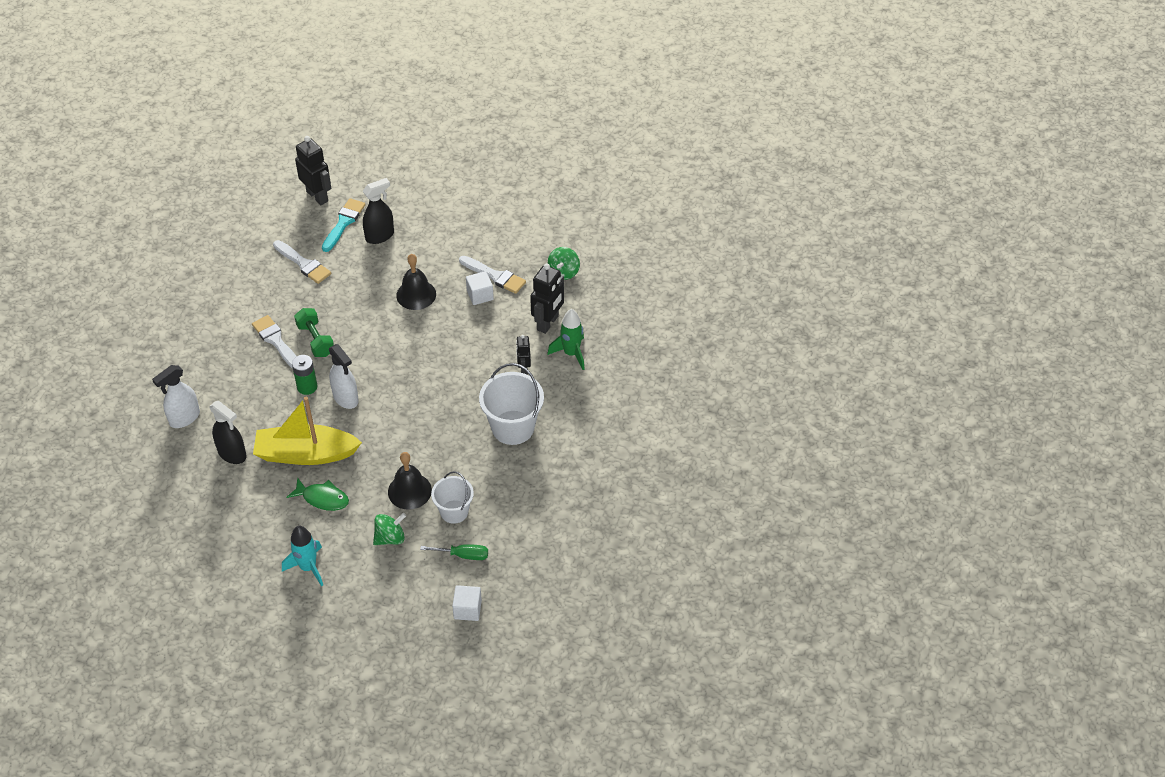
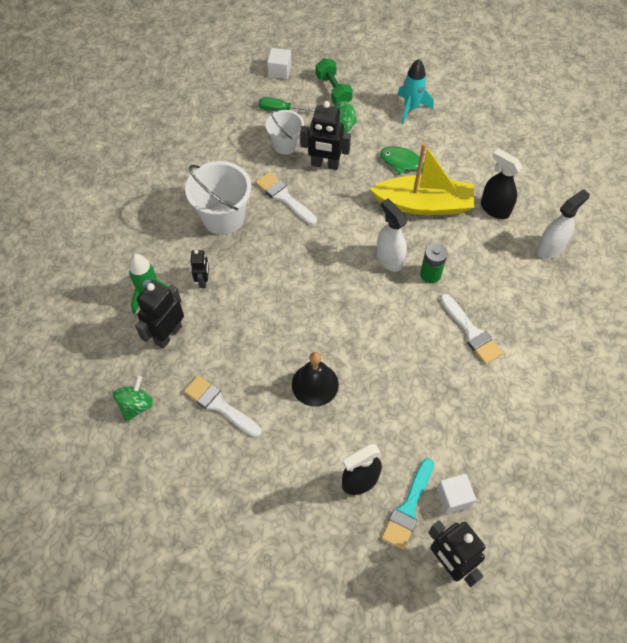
camera: 175 degrees left, 10 degrees up
(303, 264) = (453, 441): white brush -> white brush (284, 197)
(315, 340) = (427, 330): green dumbbell -> green dumbbell (333, 90)
(409, 491) = (325, 164): black bell -> black robot
(480, 295) = (240, 378): white cube -> white cube (453, 497)

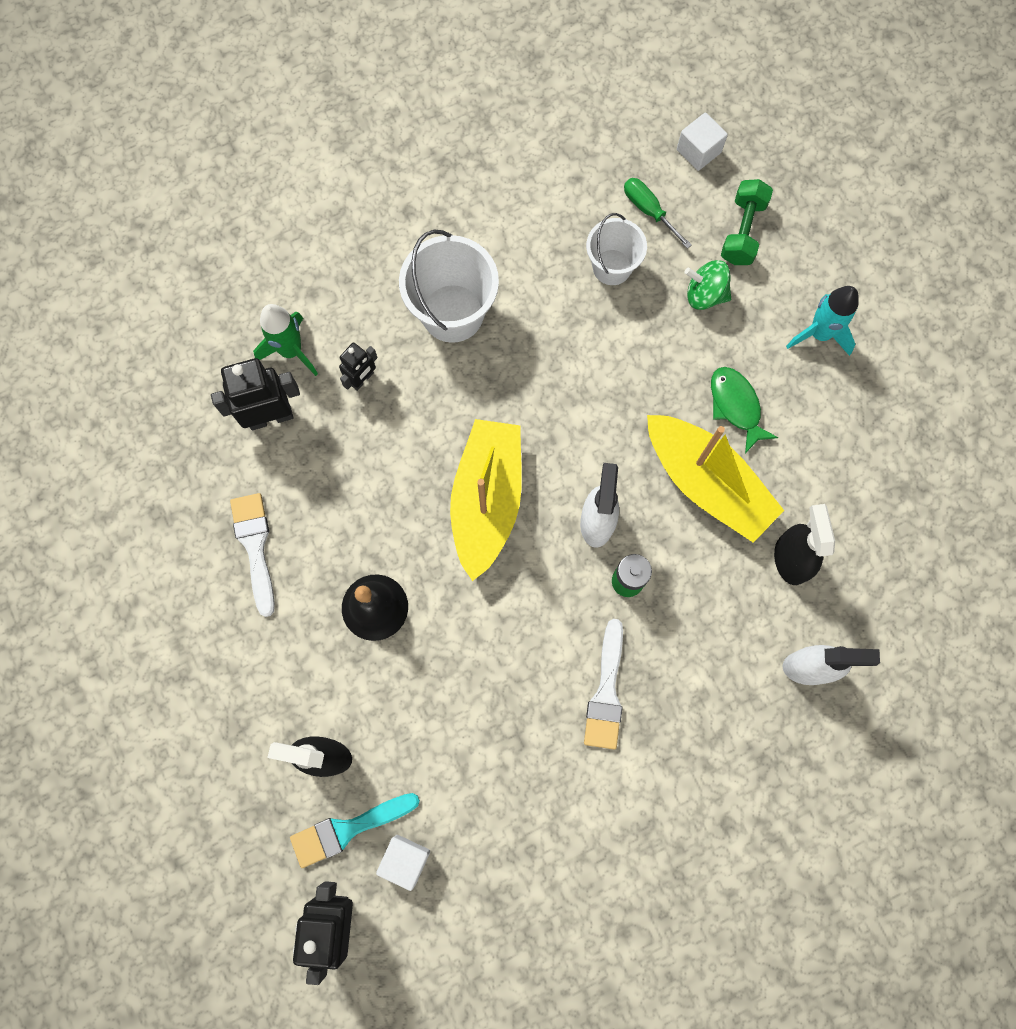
camera: 40 degrees right, 15 degrees up
(136, 405) = (172, 475): green spinning top -> none
(284, 197) = (546, 340): white brush -> none
(325, 164) = (635, 332): black robot -> none
(325, 290) = (487, 501): none -> yellow boat

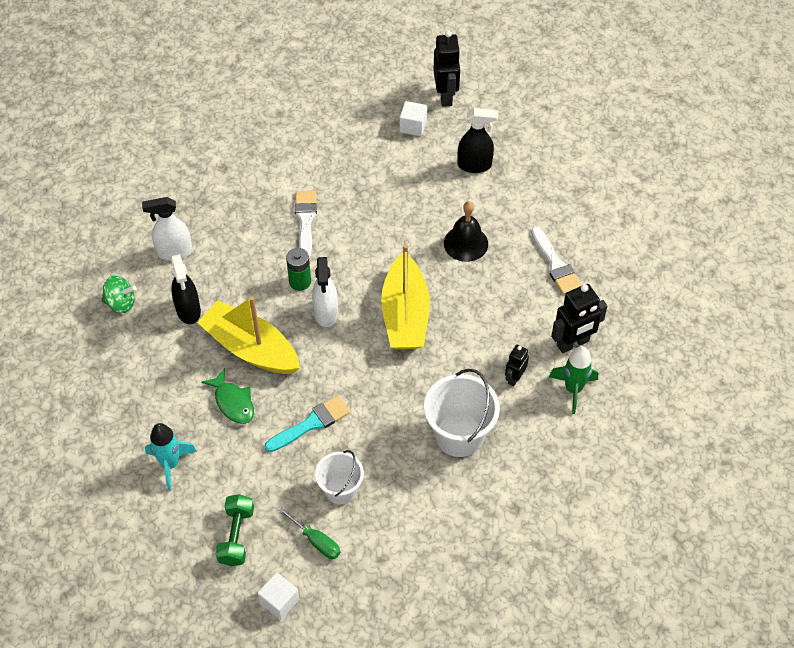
camera: 170 degrees right, 20 degrees down
(348, 829) = (450, 135): turquoise brush -> turquoise brush (311, 423)
(705, 294) = (263, 480): green spinning top -> green spinning top (121, 303)

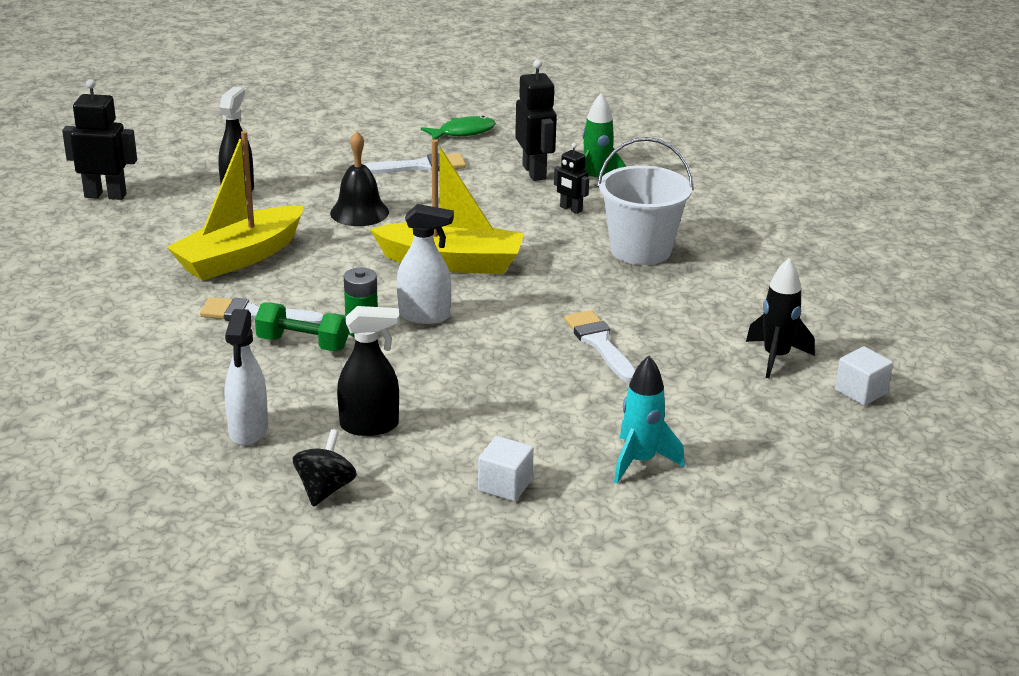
camera: 80 degrees left, 25 degrees down
(121, 303) = (325, 489): green spinning top -> black spinning top
(233, 402) = (548, 400): green fish -> green fish (463, 132)
(236, 536) = (764, 416): green dumbbell -> green dumbbell (303, 344)
(251, 348) = (461, 378): yellow boat -> yellow boat (240, 257)
(311, 423) = (599, 344): turquoise brush -> white brush
(316, 541) = (776, 357): green screwdriver -> black rocket
(340, 490) = (704, 333): white bucket -> none
(413, 126) = (141, 222): white cube -> white cube (505, 485)

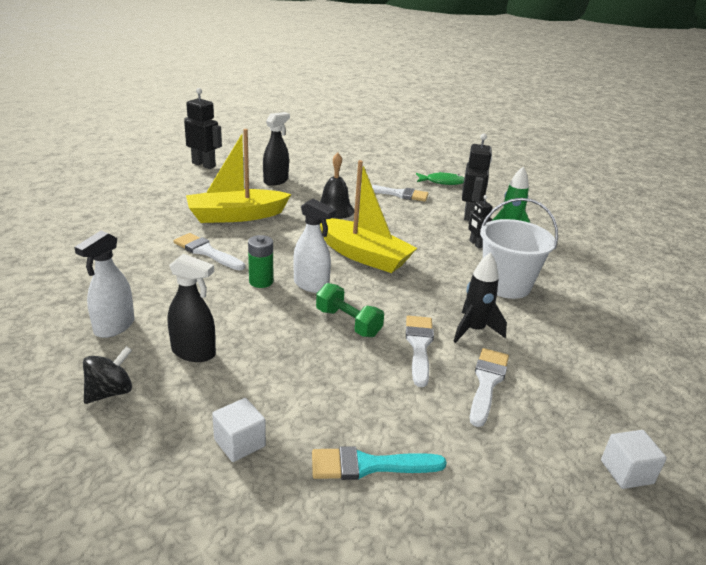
camera: 25 degrees right, 0 degrees up
(303, 344) = (214, 279): green dumbbell -> green dumbbell (348, 323)
(640, 462) = (369, 465): turquoise rocket -> turquoise brush
(692, 357) = (487, 382): none -> white brush
(776, 357) = (561, 408): black rocket -> black rocket (474, 330)

